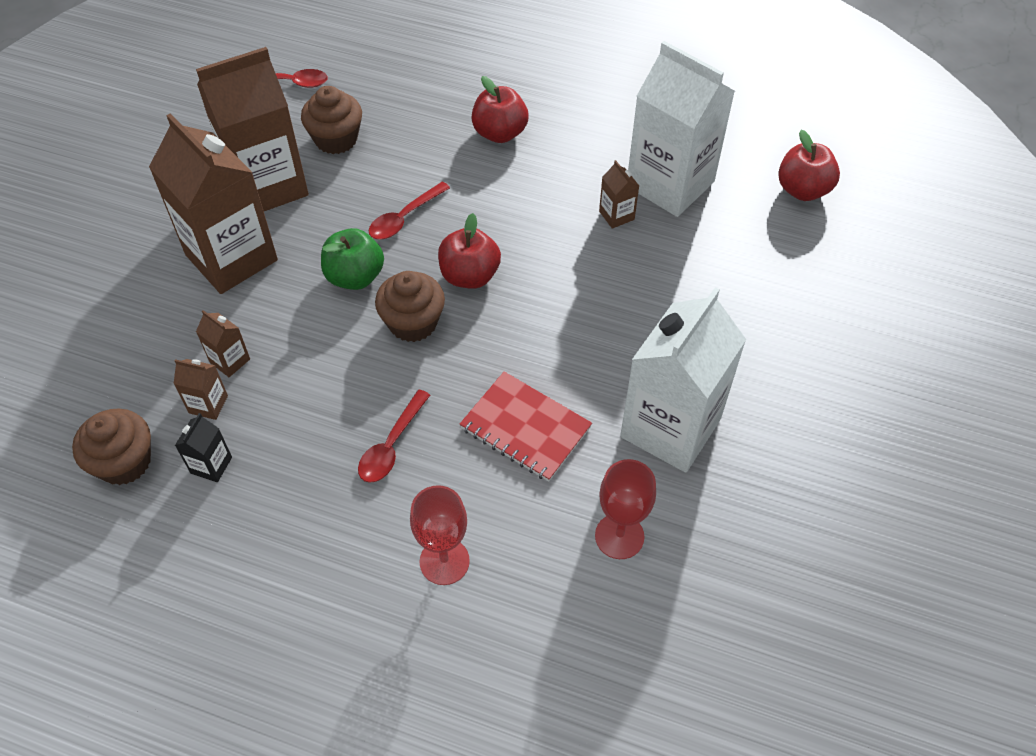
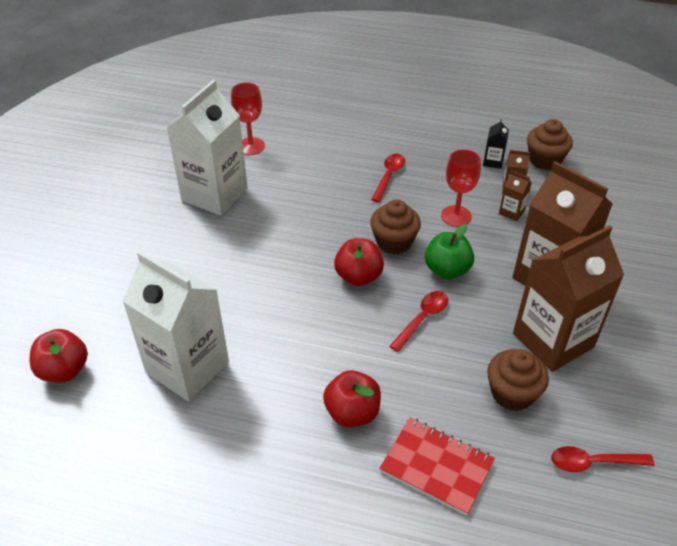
camera: 175 degrees right, 10 degrees down
(444, 561) = (346, 132): red goblet -> red goblet (456, 216)
(525, 428) = (307, 189): red notebook -> red notebook (436, 466)
(616, 215) = (239, 333): brown carton -> none

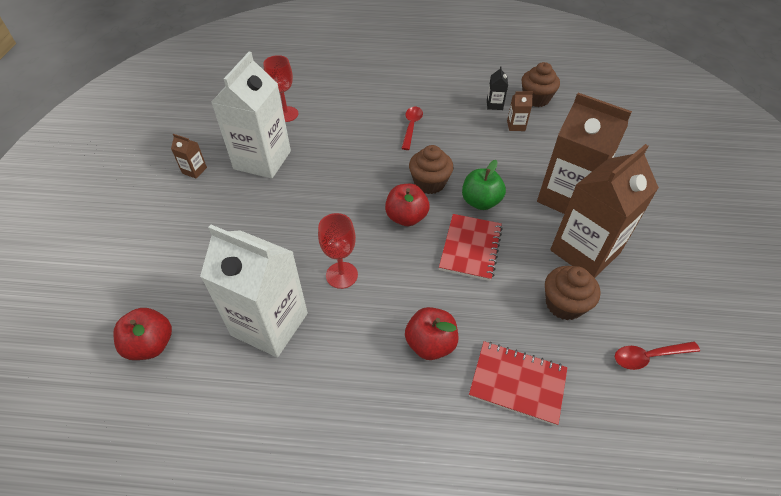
camera: 10 degrees left, 5 degrees up
(422, 319) = (470, 248): red spoon -> red notebook
(456, 216) = (476, 154): red goblet -> red goblet (341, 275)
(511, 212) = (521, 145): brown carton -> brown carton (194, 170)

